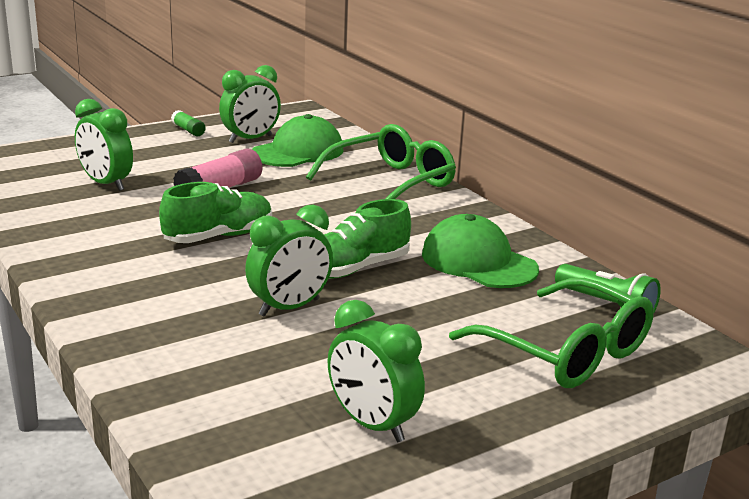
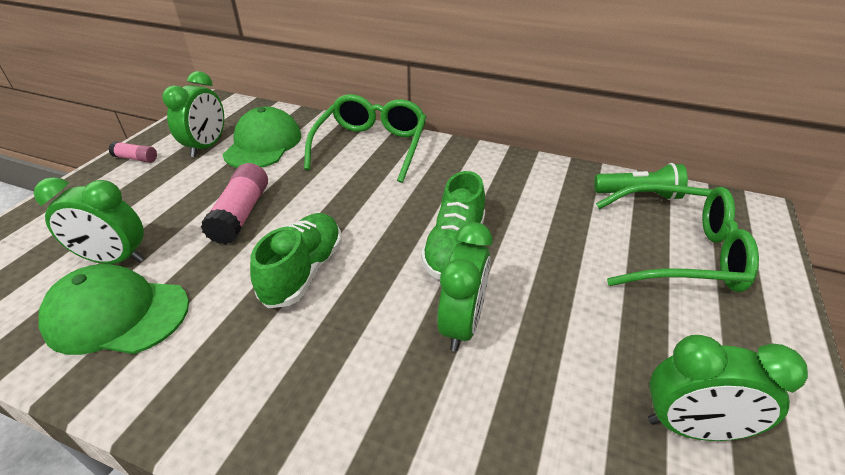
camera: 35 degrees left, 15 degrees up
(188, 130) = (136, 158): green glue stick -> pink glue stick
(478, 262) = (522, 195): green cap -> green cap (117, 314)

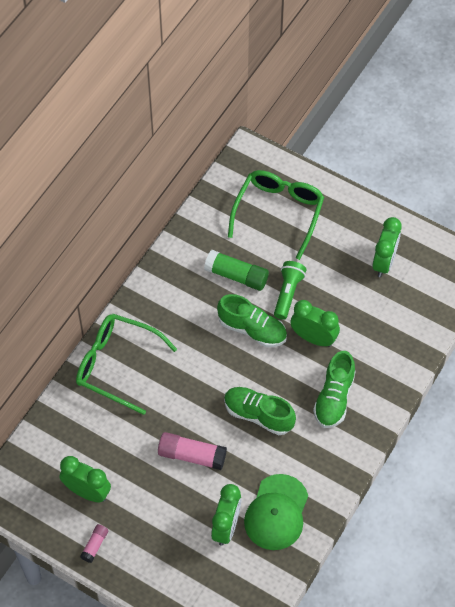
camera: 80 degrees left, 20 degrees up
(263, 144) = (93, 447): green cap -> none
(340, 372) = (334, 398): none -> green shoe
(539, 222) = (236, 276): none -> green glue stick
(639, 195) = (220, 208): green flashlight -> green flashlight (288, 293)

